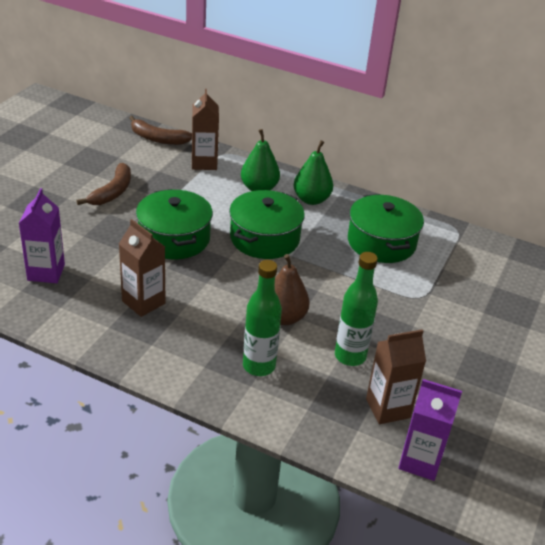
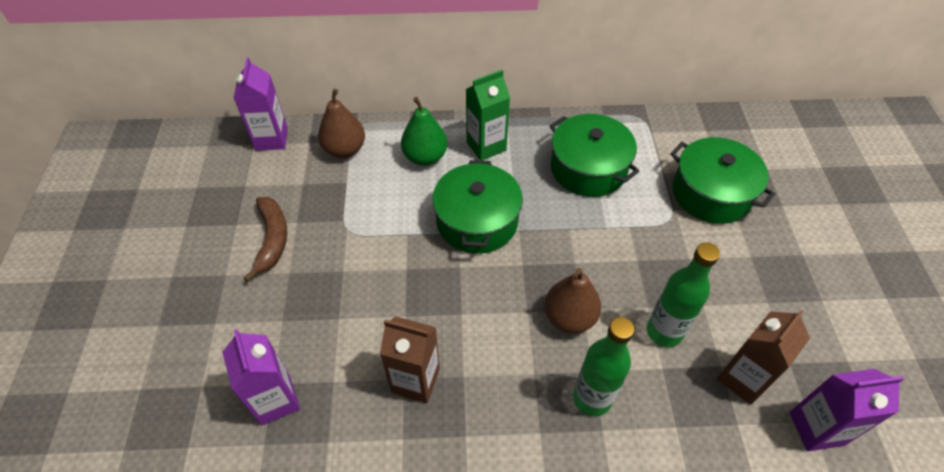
camera: 25 degrees left, 15 degrees up
(158, 139) = (271, 139): brown banana -> purple carton
(174, 238) = (385, 270): green pot -> green pot (711, 193)
(204, 163) = (345, 150): brown carton -> brown pear
(311, 199) = (486, 146): green pear -> green carton

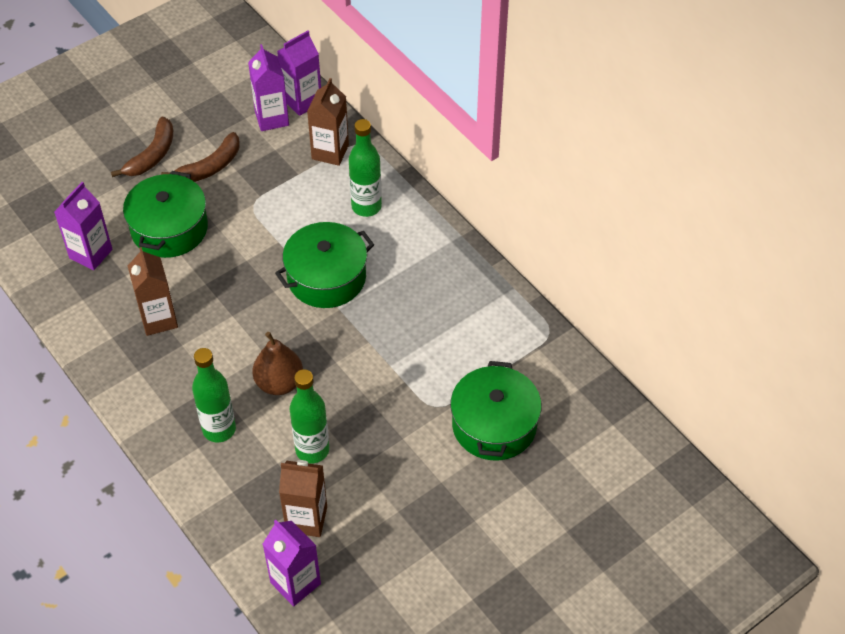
camera: 55 degrees right, 0 degrees up
(209, 277) = (152, 155): none -> brown banana
(266, 168) = (272, 118): none -> purple carton
(345, 150) = (330, 152): brown pear -> brown carton
(425, 157) = (366, 206): green pear -> green bottle
(486, 146) = (413, 239): green carton -> none
(588, 168) = (448, 322): green pot -> green pot (169, 228)

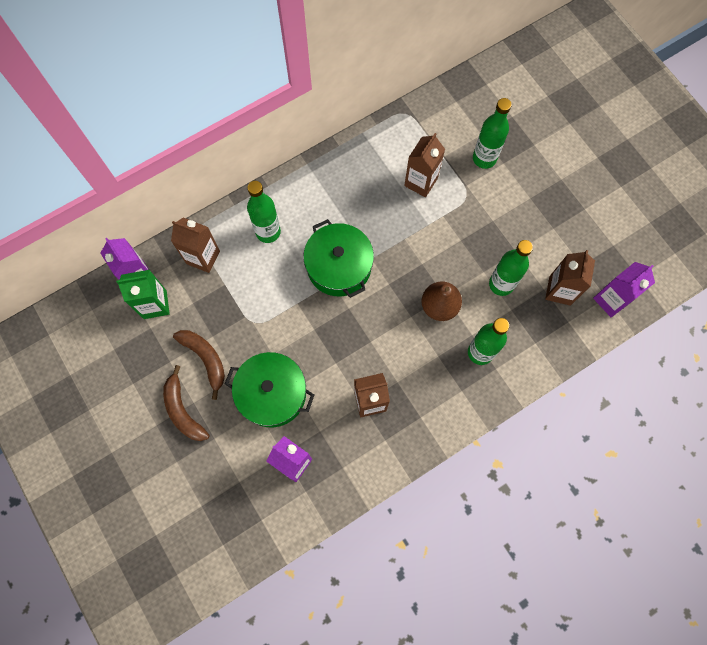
camera: 85 degrees left, 20 degrees up
(152, 155) = (183, 410): brown banana -> brown banana turned 150 degrees counterclockwise
(272, 118) = (155, 304): purple carton -> green carton
(450, 354) = (421, 182): none -> brown carton
(494, 425) = (484, 158): green pot -> green bottle

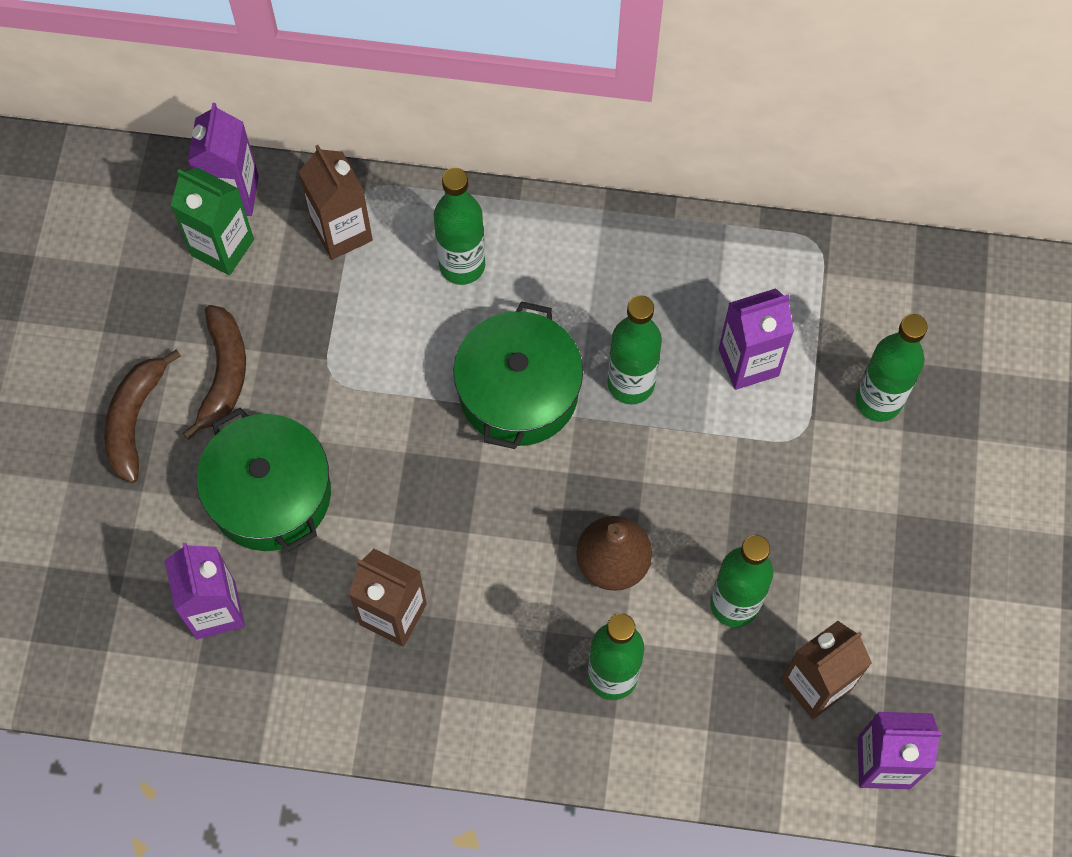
camera: 40 degrees right, 5 degrees down
(382, 227) = (631, 384): none -> green bottle
(421, 182) = (748, 362): brown carton -> purple carton

